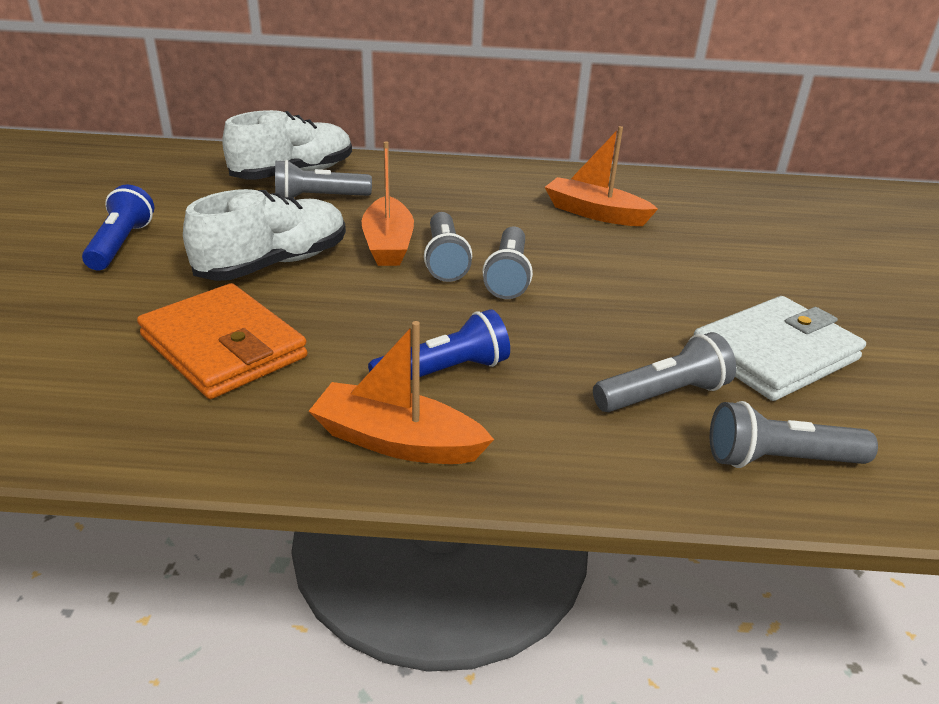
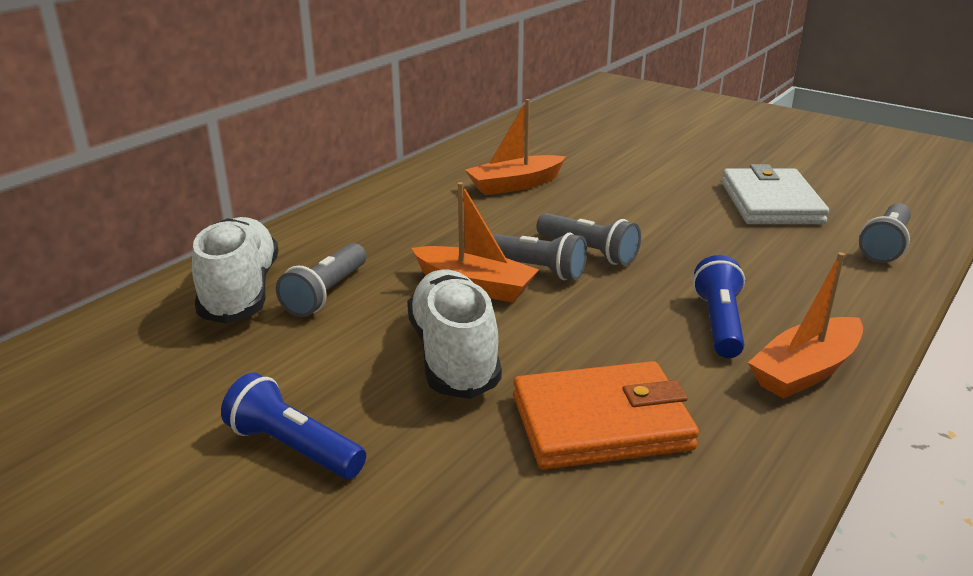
camera: 55 degrees left, 5 degrees down
(663, 394) = (797, 254): grey flashlight -> none

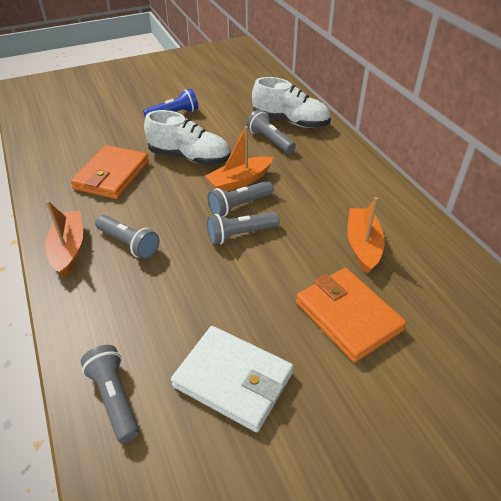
camera: 120 degrees right, 15 degrees up
(625, 175) = (348, 316): none -> orange wallet
(718, 323) = (129, 244): blue flashlight -> grey flashlight

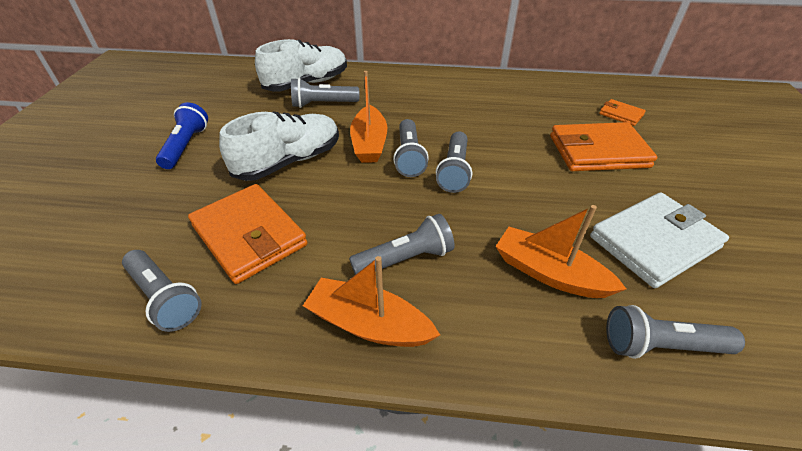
camera: 60 degrees left, 0 degrees up
(53, 172) = (165, 298): none -> grey flashlight
(363, 245) = (518, 114): orange boat -> orange boat (549, 273)
(442, 322) = (621, 114): none -> orange wallet

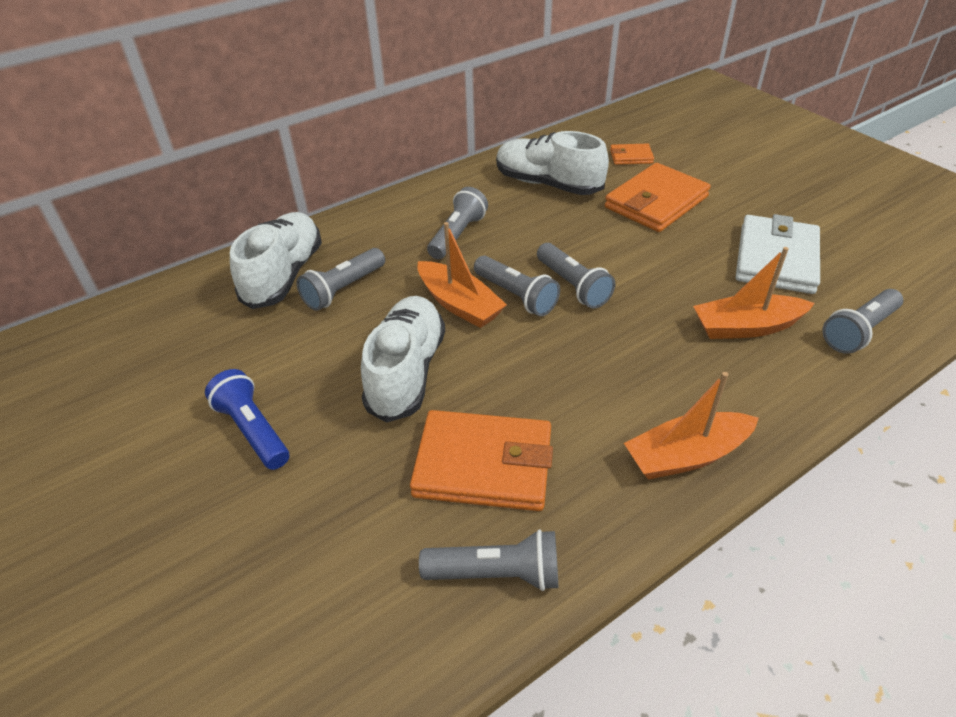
camera: 40 degrees left, 0 degrees up
(405, 258) = (641, 387): grey flashlight -> grey flashlight (457, 235)
(528, 105) = (548, 184): none -> white shoe

